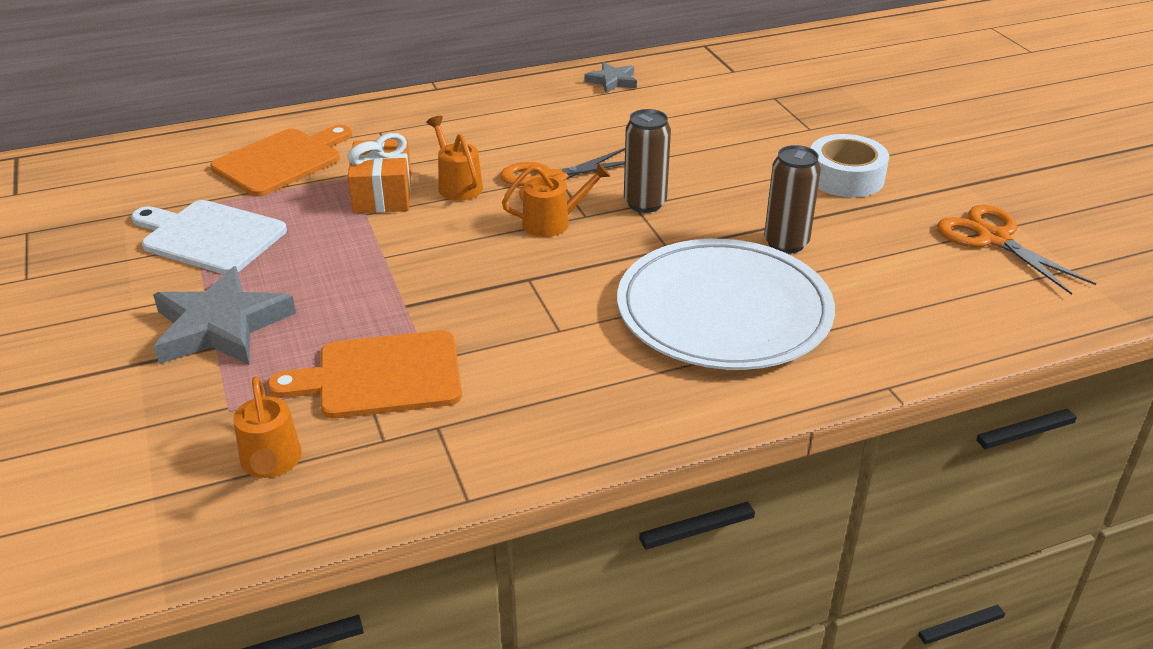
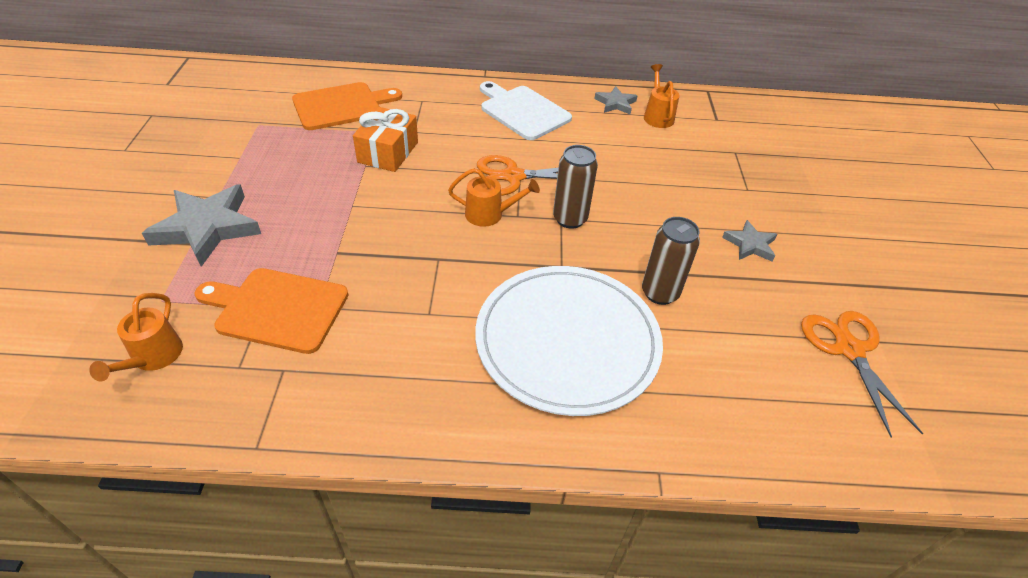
camera: 20 degrees right, 10 degrees up
(209, 236) = (253, 152): white cutting board -> white cutting board (522, 111)
(457, 185) = (444, 160): orange watering can -> orange watering can (657, 116)
(845, 177) = (750, 244): white tape -> grey star

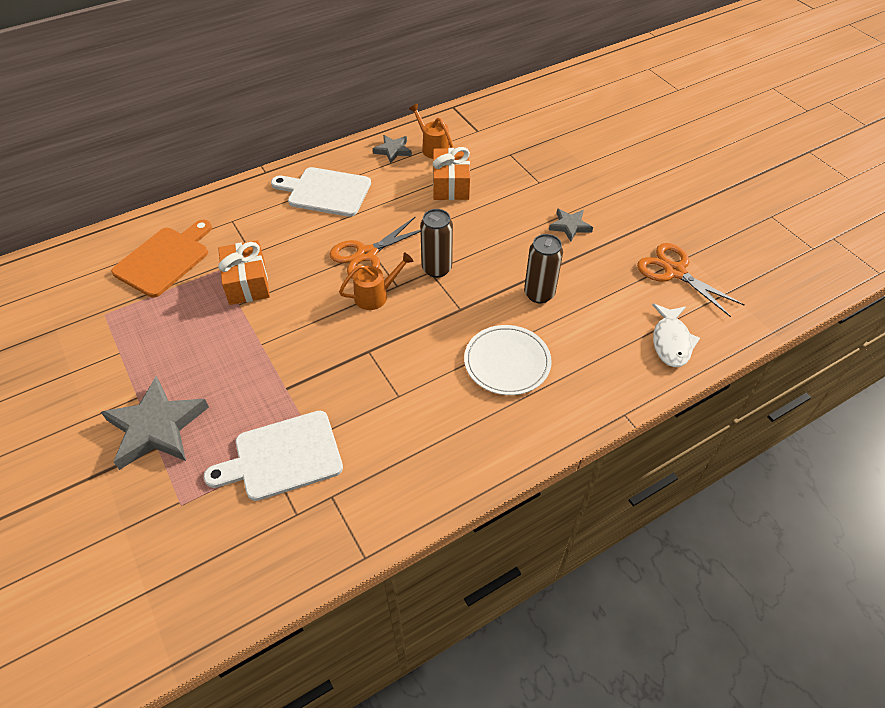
camera: 30 degrees left, 5 degrees up
(153, 358) = (222, 548): orange watering can -> none
(277, 309) = (283, 457): orange cutting board -> white cutting board
(567, 341) = (507, 362): white plate -> white plate, size x0.59
(648, 153) = (451, 185): none -> orange gift
(785, 424) = (671, 341): none -> white fish

